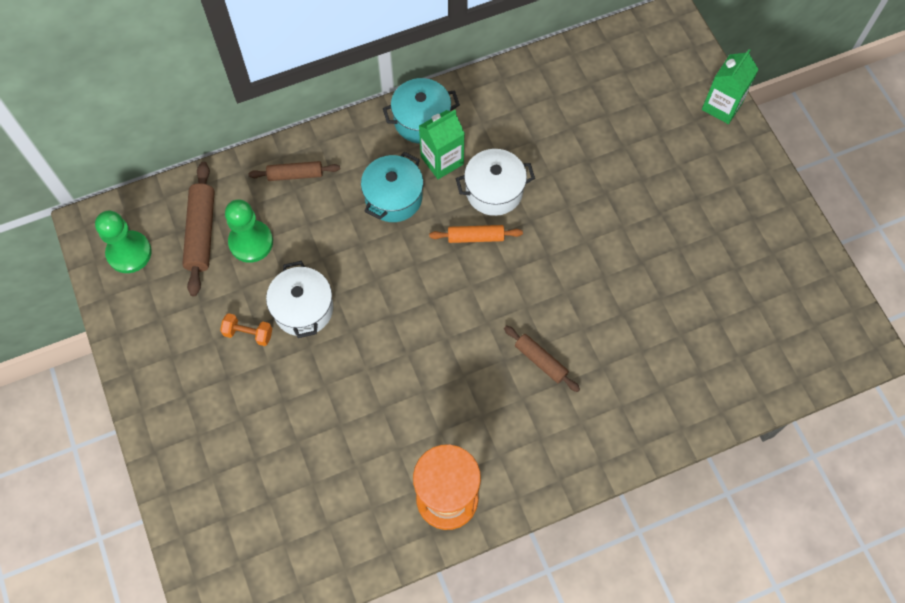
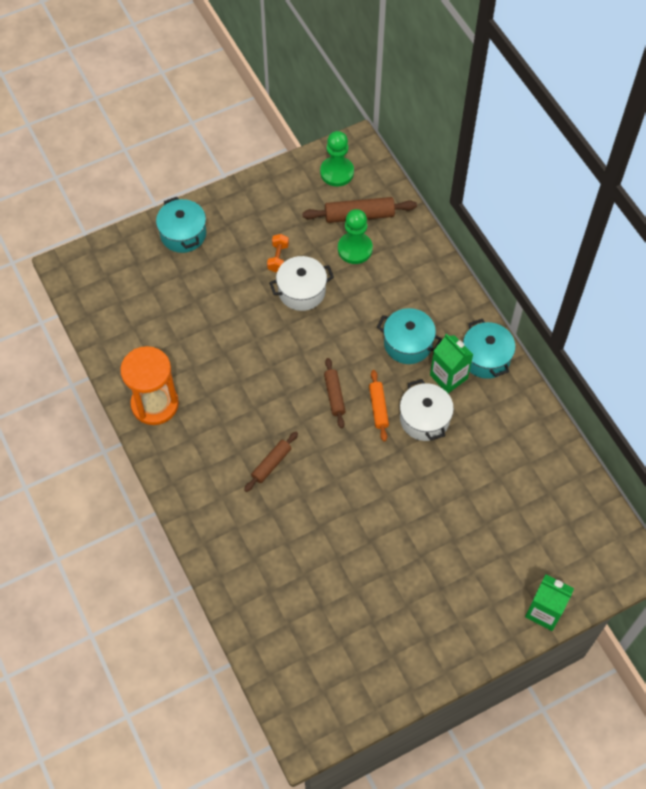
camera: 85 degrees right, 5 degrees down
(189, 453) = (183, 234): none -> turquoise pot
(295, 174) = (419, 271): brown rolling pin -> brown rolling pin (334, 395)

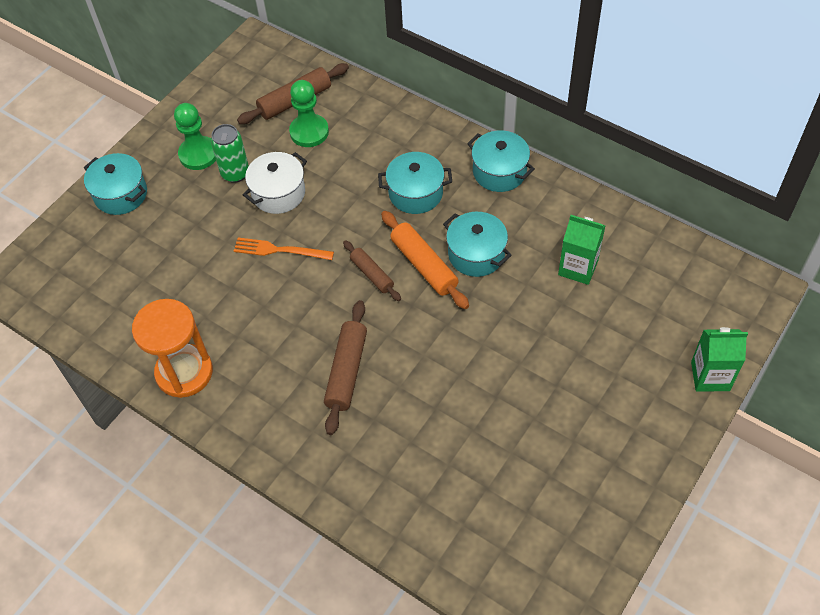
camera: 25 degrees left, 5 degrees down
(271, 464) = (347, 371): brown rolling pin -> brown rolling pin, size x1.57
(276, 340) = (280, 250): none -> orange fork
(278, 258) = (235, 173): orange dumbbell -> green can
(337, 172) = (249, 73): green pawn -> green pawn (198, 154)
(378, 408) = (424, 265): orange rolling pin -> orange rolling pin, size x1.57
(424, 419) = (476, 254): white pot -> turquoise pot
(448, 377) = (475, 205): green carton -> green carton (578, 268)

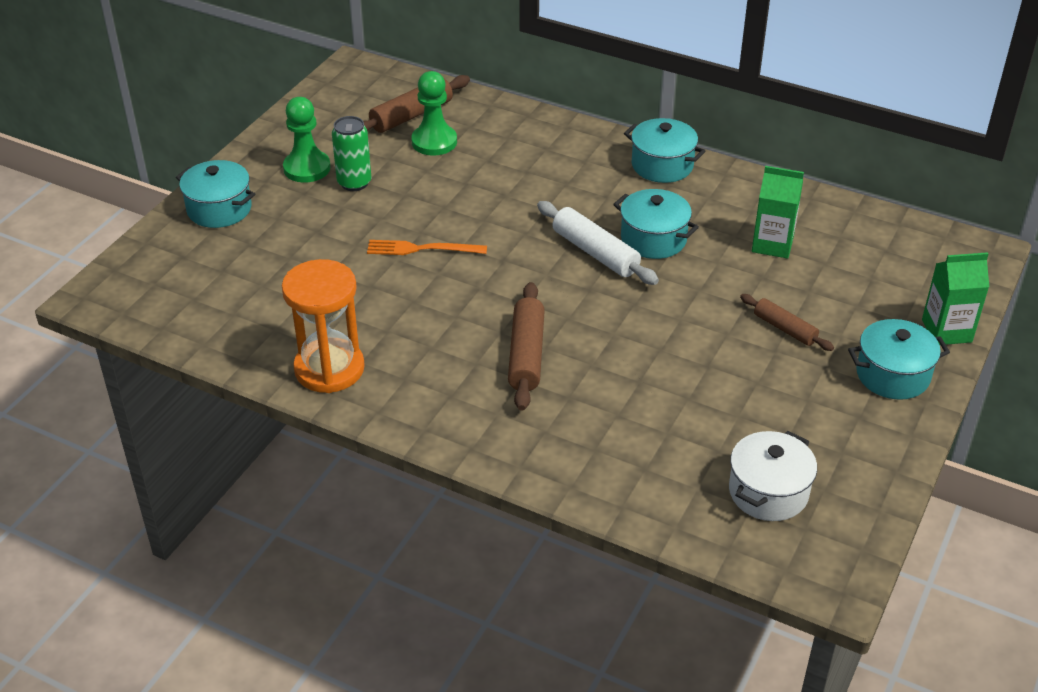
camera: 10 degrees left, 15 degrees down
(278, 193) = (409, 198): white pot -> white pot (768, 492)
(372, 274) = (536, 264): brown rolling pin -> brown rolling pin (785, 328)
(415, 193) = (570, 189): turquoise pot -> turquoise pot (892, 375)
(424, 265) = (595, 253): orange rolling pin -> white rolling pin

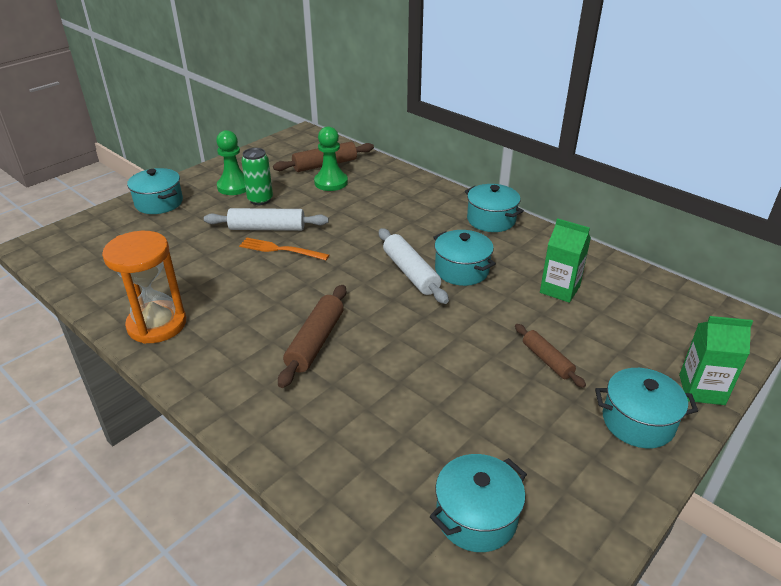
camera: 15 degrees right, 5 degrees down
(387, 222) = (267, 228): none -> white rolling pin
(768, 492) = (476, 517): white pot -> turquoise pot

